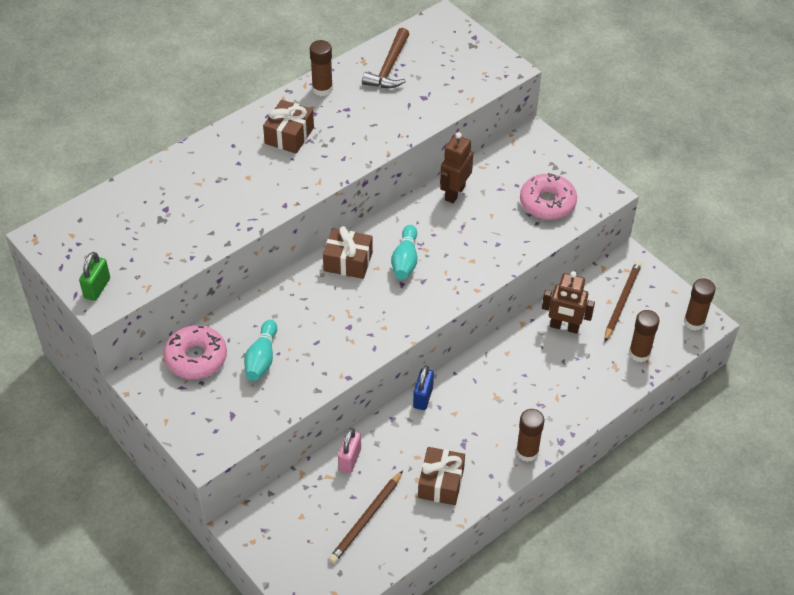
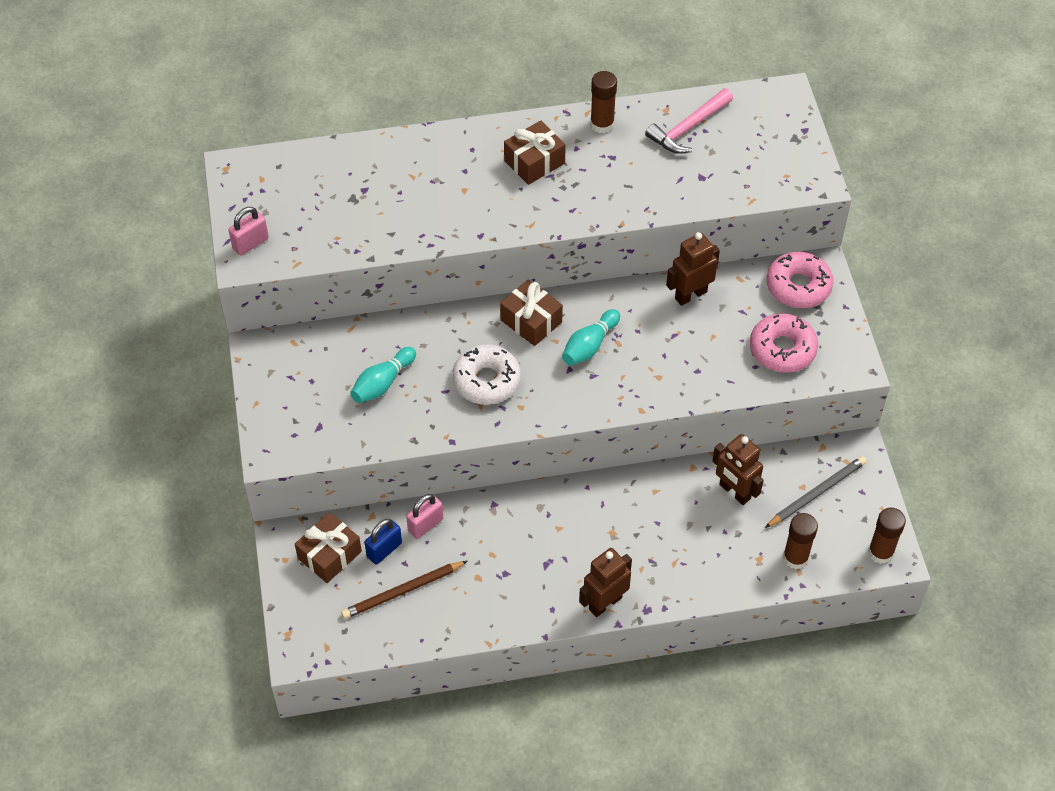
camera: 30 degrees right, 5 degrees up
(97, 288) = (250, 243): green padlock -> pink padlock
(196, 358) = (322, 354): pink donut -> pink donut (798, 286)
(344, 320) = (486, 380): none -> white donut
(389, 67) = (688, 128): brown hammer -> pink hammer
(423, 397) = (538, 497): blue padlock -> blue padlock (384, 550)
(441, 483) = (498, 592): brown gift -> brown gift (329, 555)
(527, 452) = (605, 603): brown glue stick -> brown robot
(622, 301) = (816, 493): brown pencil -> grey pencil

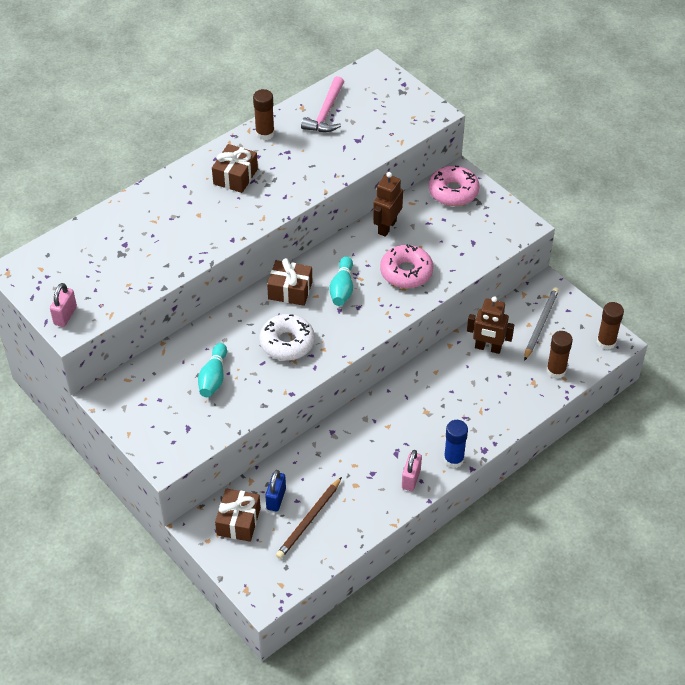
camera: 30 degrees left, 5 degrees down
(425, 525) = (294, 468): pink padlock -> pink padlock (411, 479)
(605, 603) = (453, 459): brown robot -> blue glue stick
(782, 349) = (471, 235): pink donut -> pink donut (406, 272)

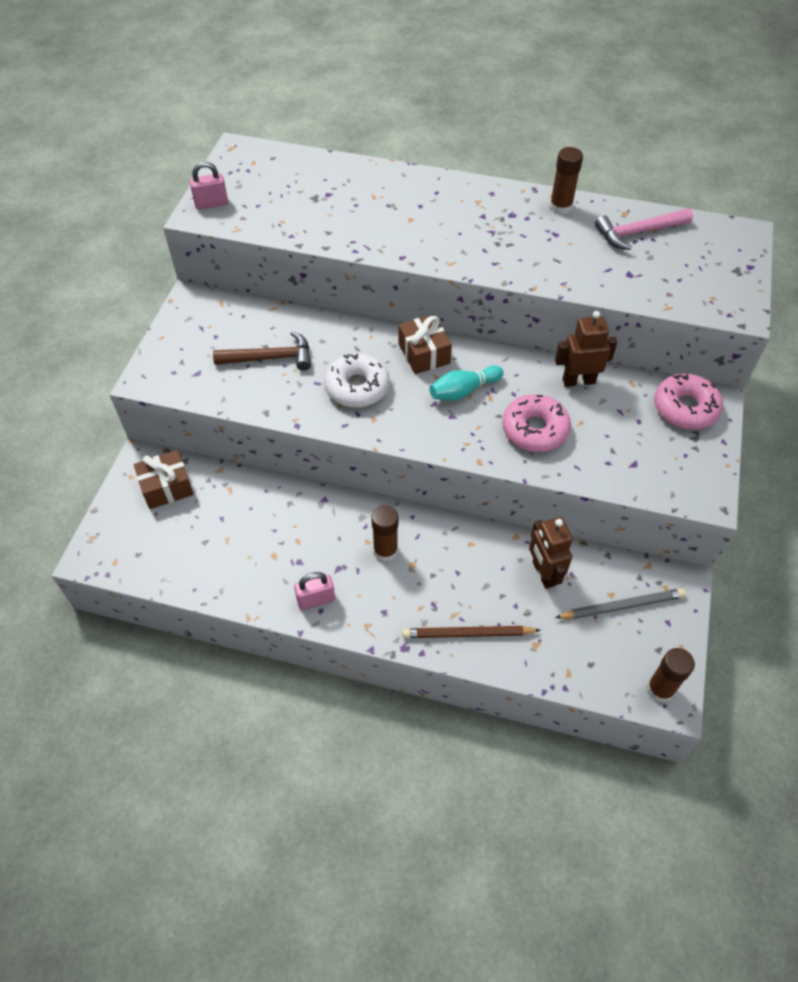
camera: 55 degrees right, 5 degrees up
(213, 377) = (270, 358): turquoise bowling pin -> brown hammer
(235, 176) = (484, 217): brown gift -> none
(276, 499) = (212, 501): blue padlock -> none
(309, 520) = (205, 541): brown pencil -> brown pencil (468, 634)
(453, 459) = (370, 625): blue glue stick -> none
(556, 371) = (571, 658): brown glue stick -> brown glue stick (385, 550)

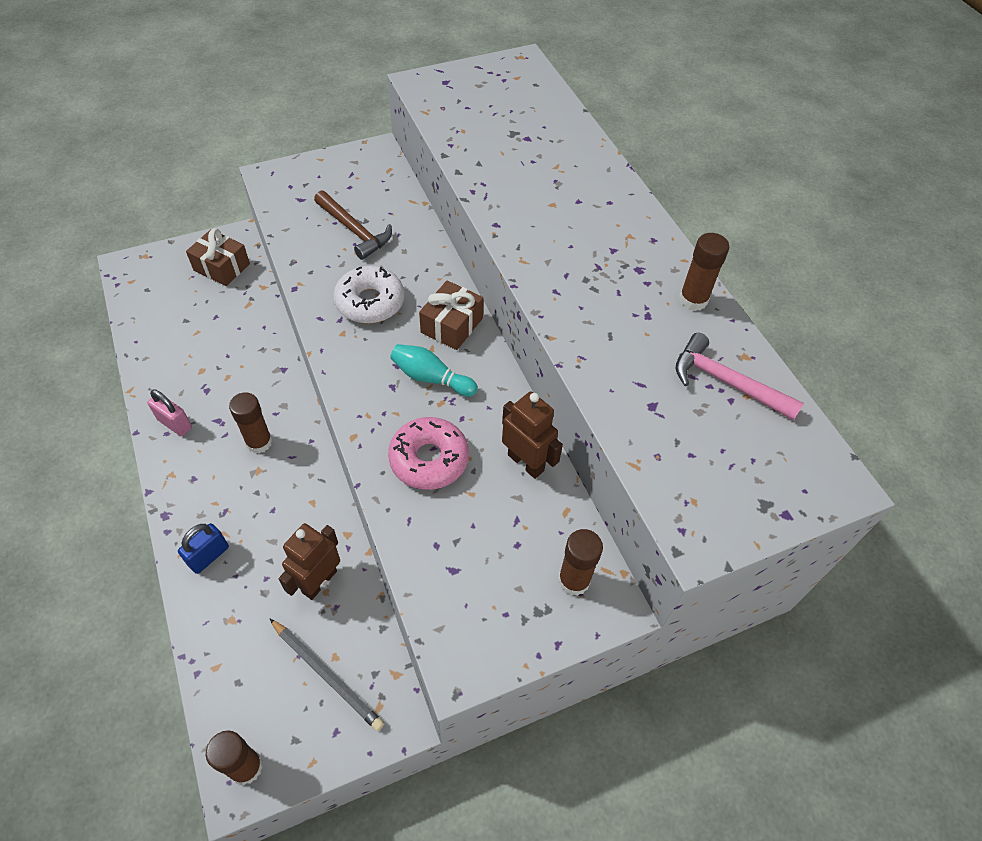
camera: 50 degrees right, 0 degrees up
(211, 204) = (440, 83): pink padlock -> none
(468, 634) = (209, 556): brown pencil -> blue padlock
(685, 408) = (574, 580): pink donut -> brown glue stick

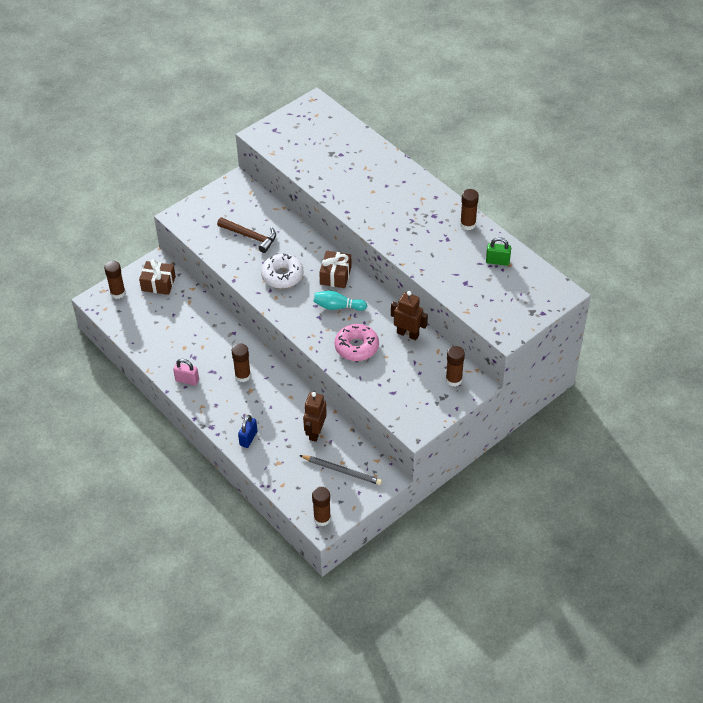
camera: 15 degrees left, 5 degrees down
(161, 264) = (118, 293): none -> brown glue stick
(726, 382) = (497, 261): pink hammer -> green padlock

